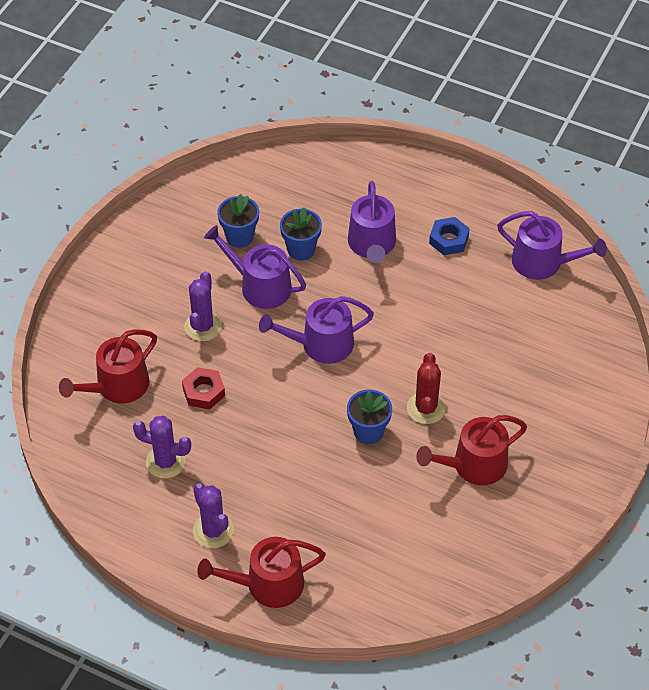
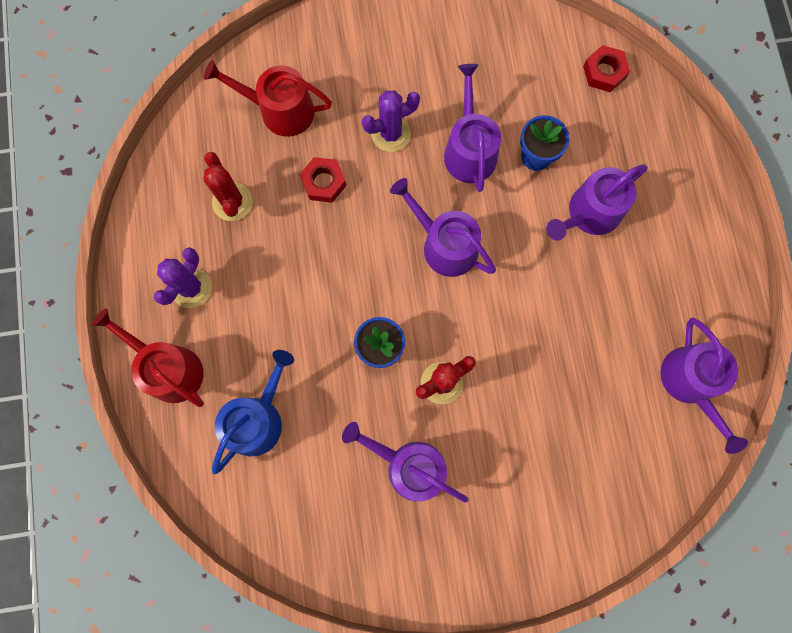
camera: 55 degrees right, 25 degrees up
(165, 462) = (232, 202): purple cactus -> red cactus
(239, 237) = (510, 96): blue flower pot -> none
(272, 172) = (604, 72): none -> red nut
(359, 545) = (257, 419): none -> blue watering can
(448, 240) = (649, 278): blue nut -> none
(474, 465) = (409, 466): red watering can -> purple watering can

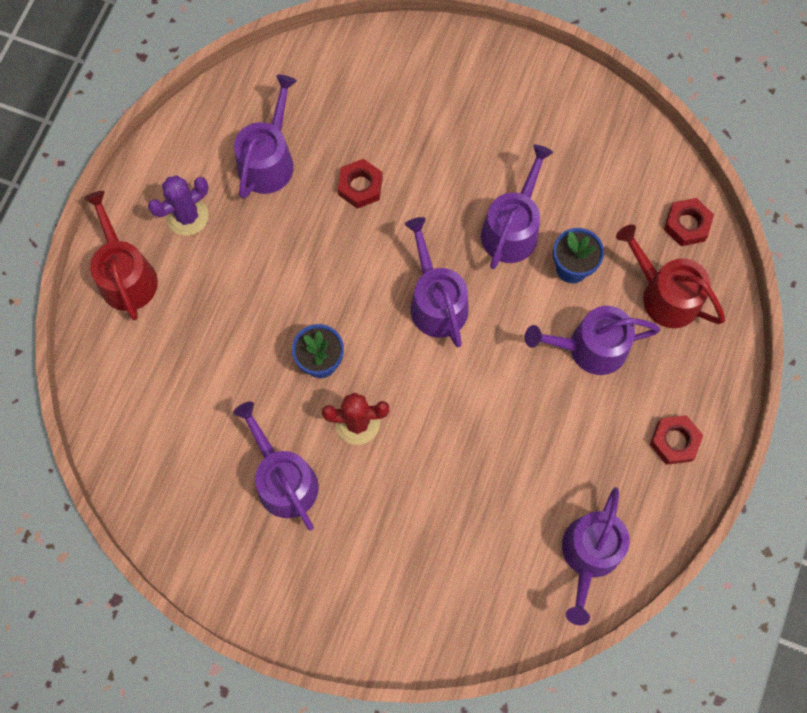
camera: 30 degrees right, 5 degrees down
(232, 202) = (268, 160): red cactus -> purple watering can
(257, 419) = (176, 362): blue watering can -> none
(280, 110) = (360, 101): red watering can -> red watering can (665, 295)
(391, 134) = (448, 175): purple cactus -> none
(700, 253) = (674, 441): none -> red nut

